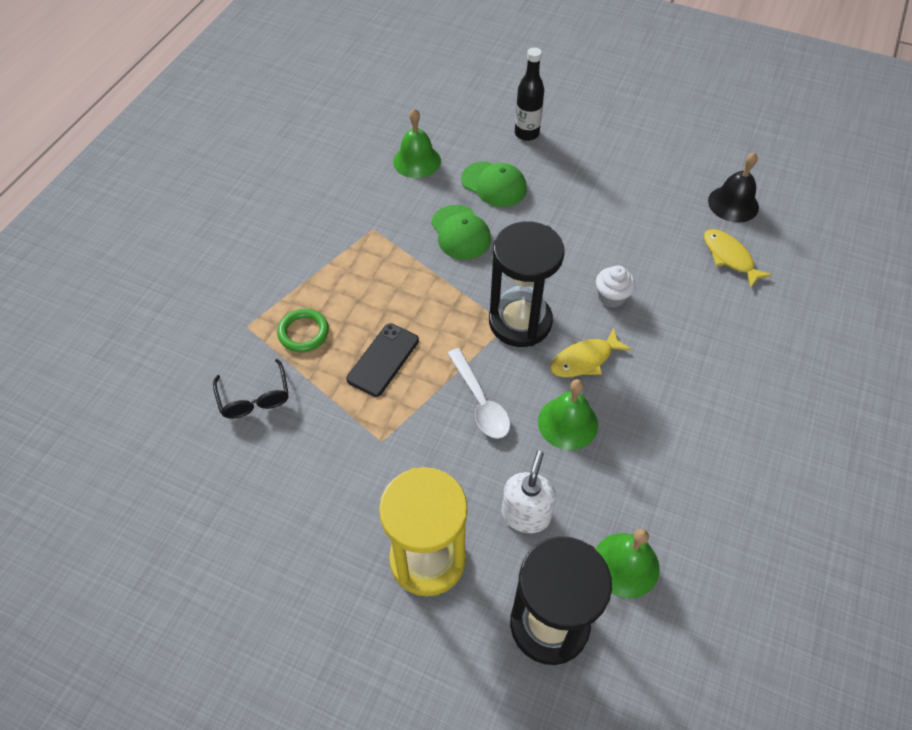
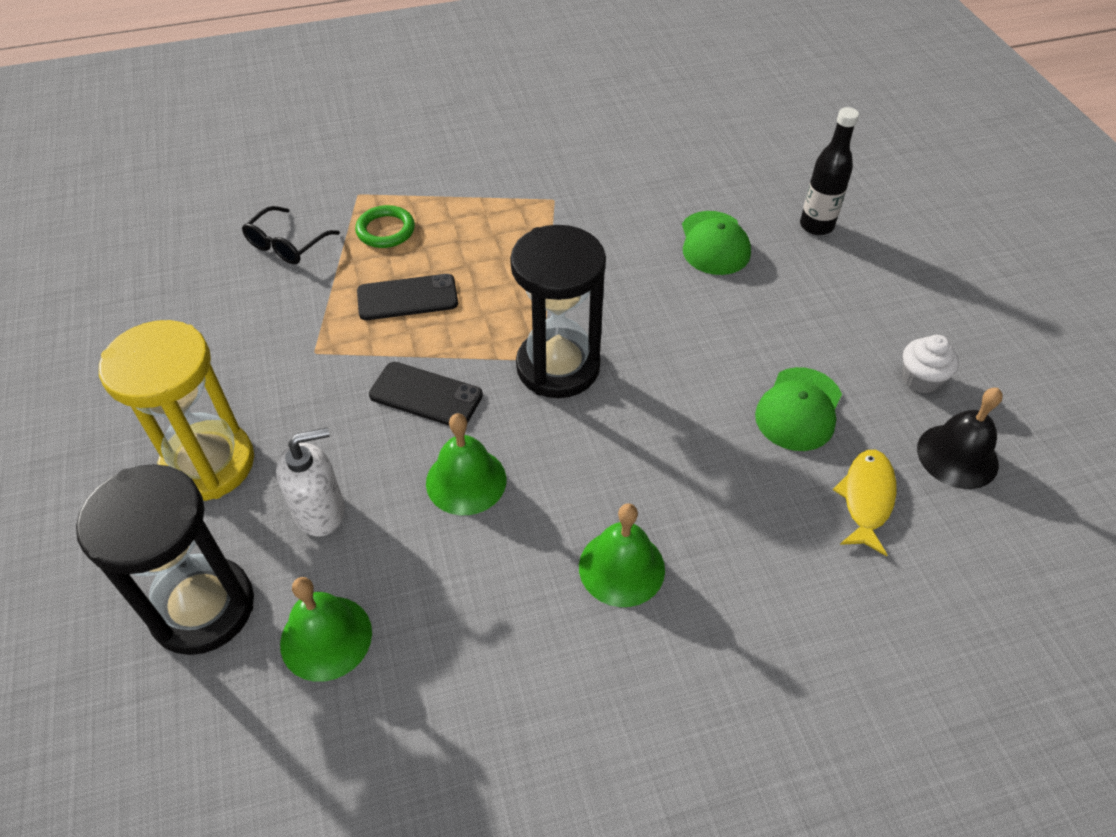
camera: 50 degrees right, 5 degrees down
(417, 161) = (673, 176): green bell -> green bell (621, 567)
(460, 233) = (621, 257): green cap -> green cap (798, 409)
(480, 402) = (426, 395): white spoon -> black phone
(584, 360) = (563, 448): yellow fish -> none
(611, 297) = (675, 422): white cupcake -> white cupcake (920, 379)

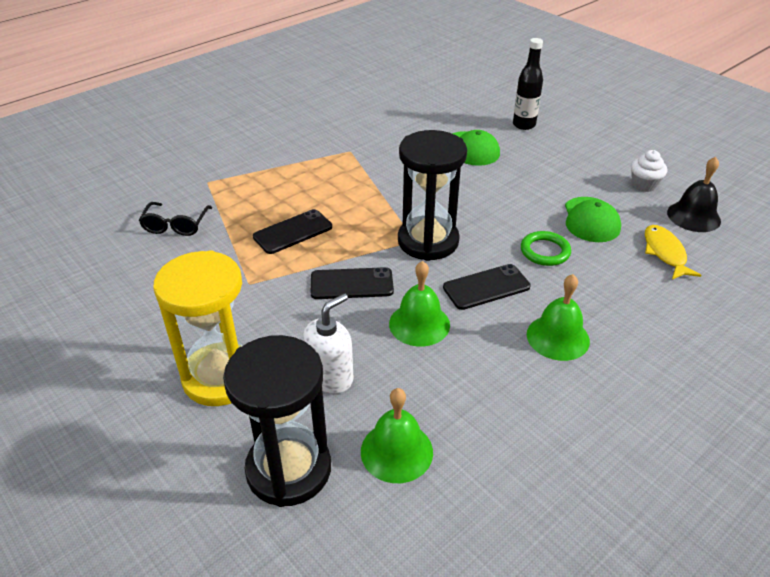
camera: 25 degrees left, 10 degrees down
(385, 230) = (245, 197): green ring -> green ring (545, 251)
(583, 460) = (486, 287): none -> black phone

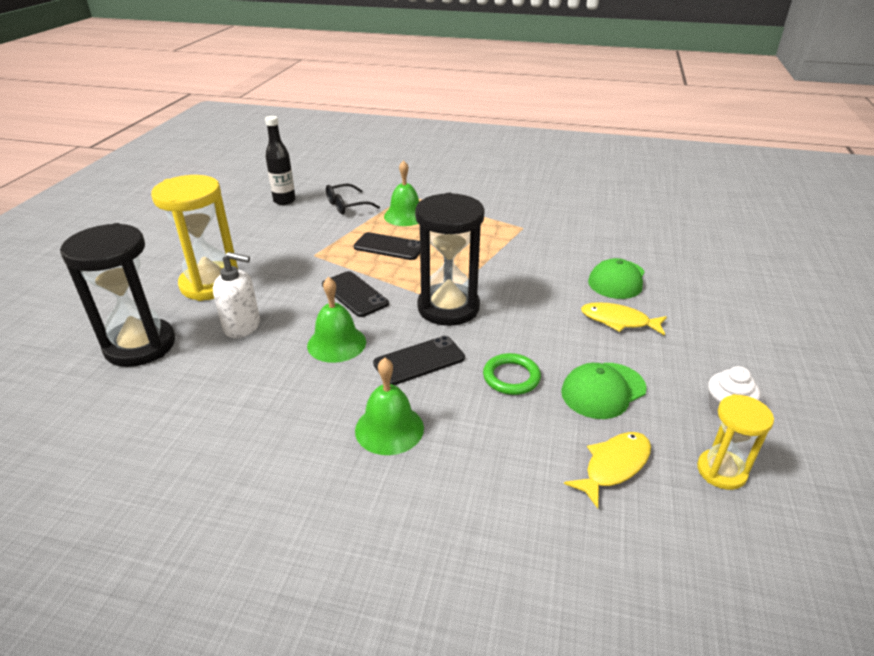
camera: 55 degrees right, 5 degrees down
(396, 451) = (183, 387): green bell -> green bell (405, 216)
(486, 287) = (419, 361): black phone -> black phone turned 60 degrees counterclockwise
(522, 174) = (618, 321): none -> yellow fish
(524, 125) = (707, 292): black bottle -> black bottle (284, 201)
(693, 216) = (721, 471): black bell -> yellow hourglass

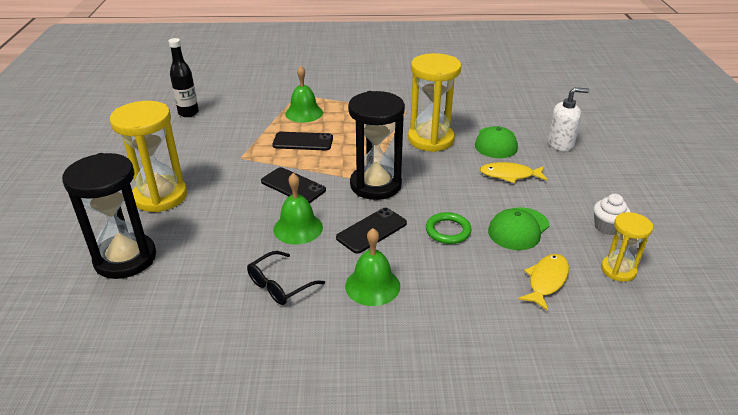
camera: 15 degrees left, 0 degrees up
(242, 326) = (209, 227): white soap dispenser -> white soap dispenser (560, 144)
(346, 206) = (248, 110): black glasses -> black glasses (279, 285)
(537, 264) = (430, 139): none -> yellow hourglass

